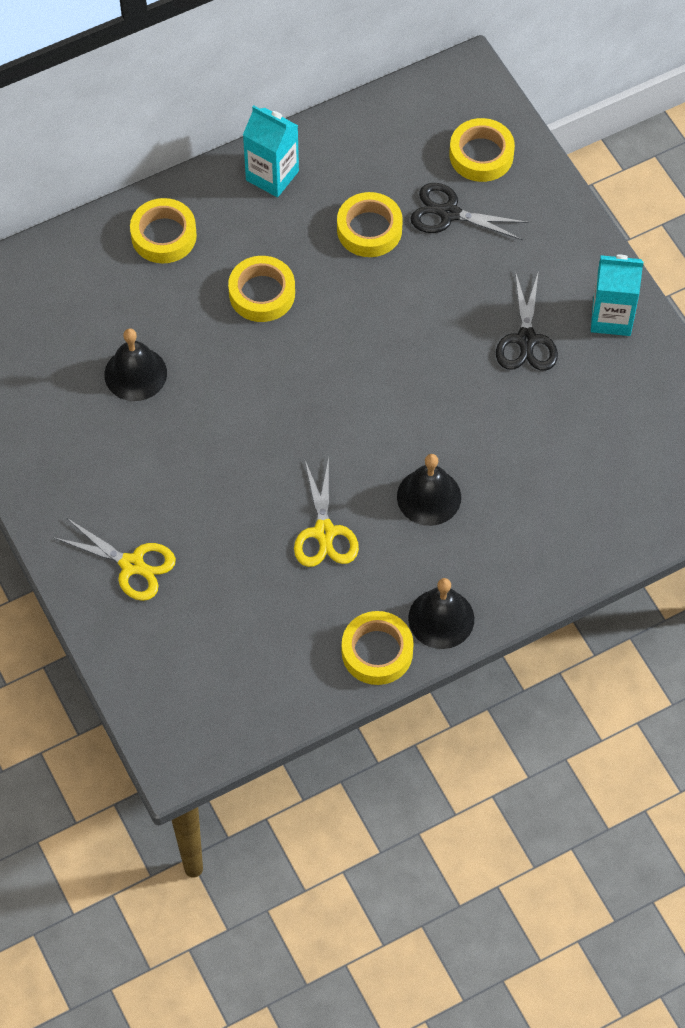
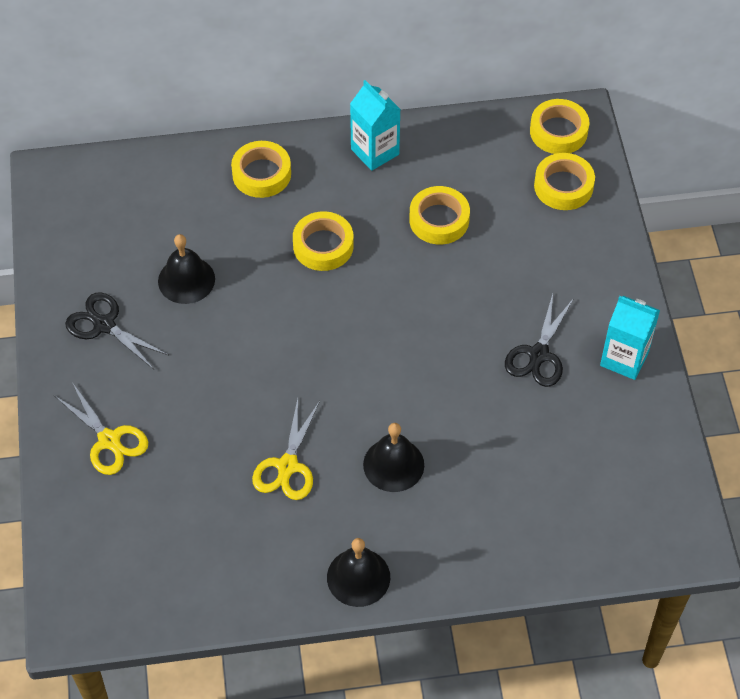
camera: 20 degrees right, 5 degrees down
(377, 652) = (288, 588): yellow tape -> yellow tape (558, 131)
(449, 213) = (514, 226): black scissors -> black scissors (104, 325)

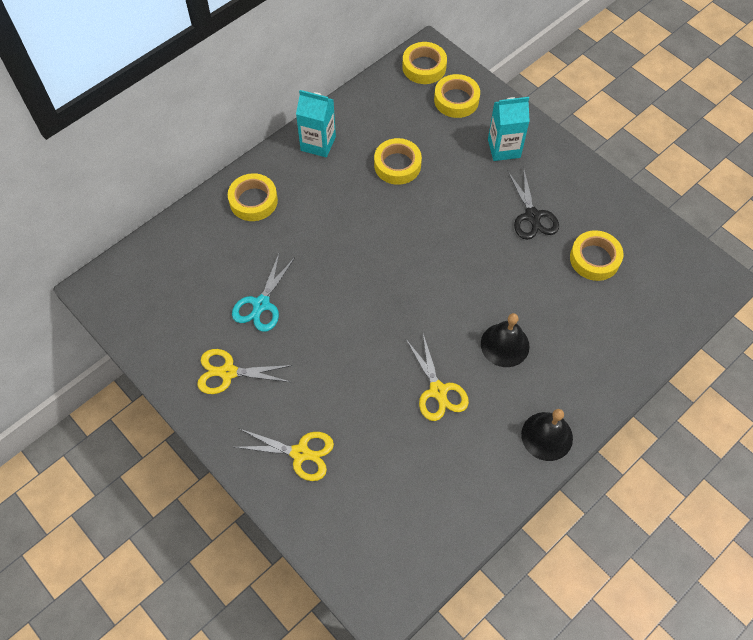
camera: 35 degrees left, 5 degrees up
(104, 325) = (228, 372): black scissors -> yellow scissors
(186, 280) = (261, 304): black bell -> turquoise scissors
(323, 246) = (336, 226): yellow tape -> yellow tape (594, 259)
(624, 358) = (584, 187): turquoise carton -> turquoise carton (504, 148)

